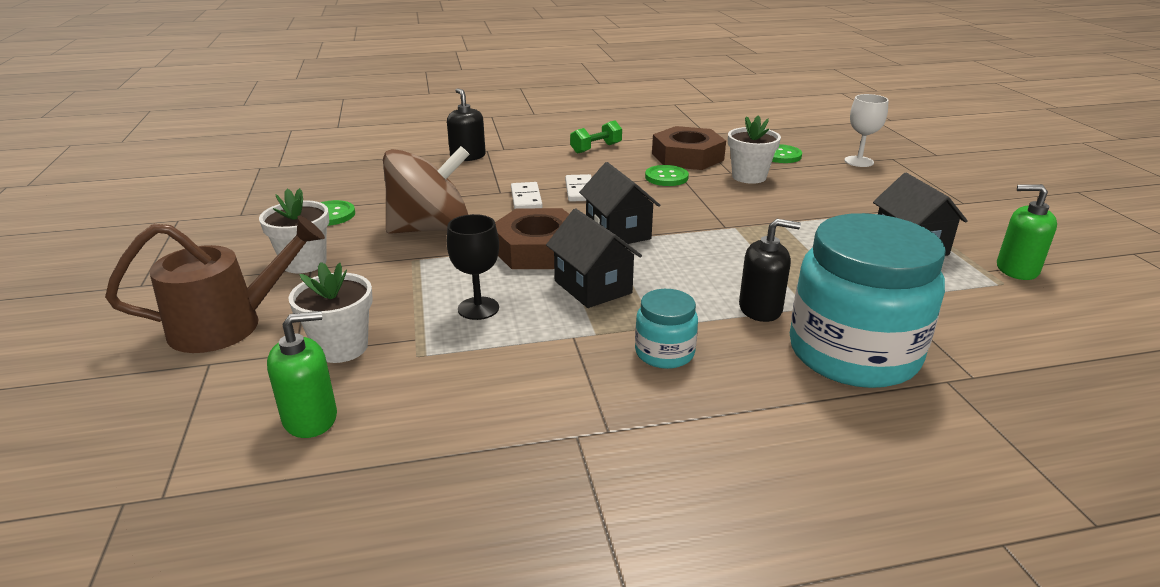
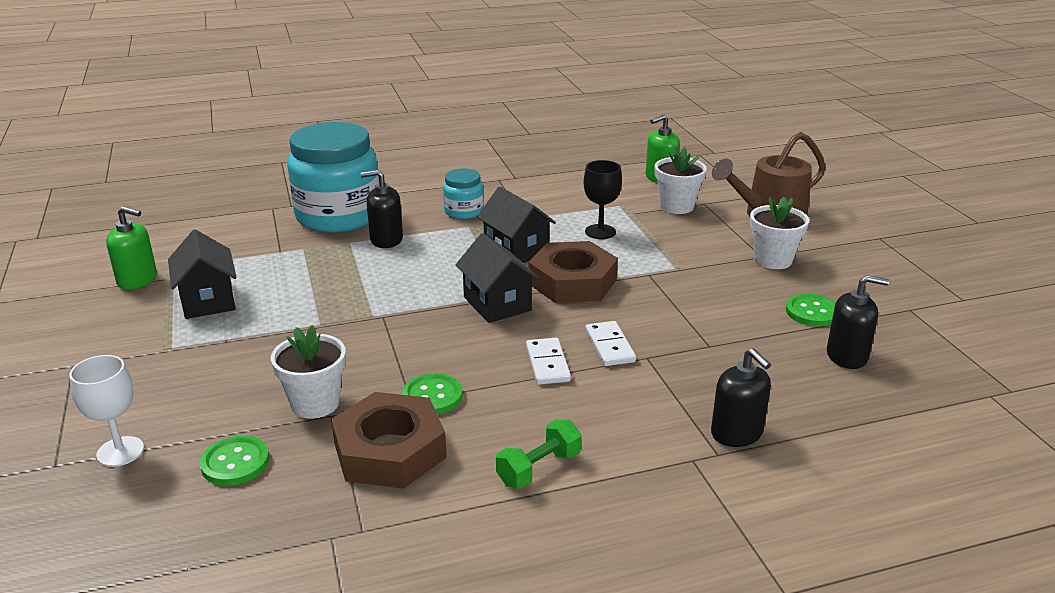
camera: 175 degrees right, 0 degrees up
(344, 187) = (847, 356): none -> black soap dispenser
(431, 229) = (690, 299): brown spinning top -> none

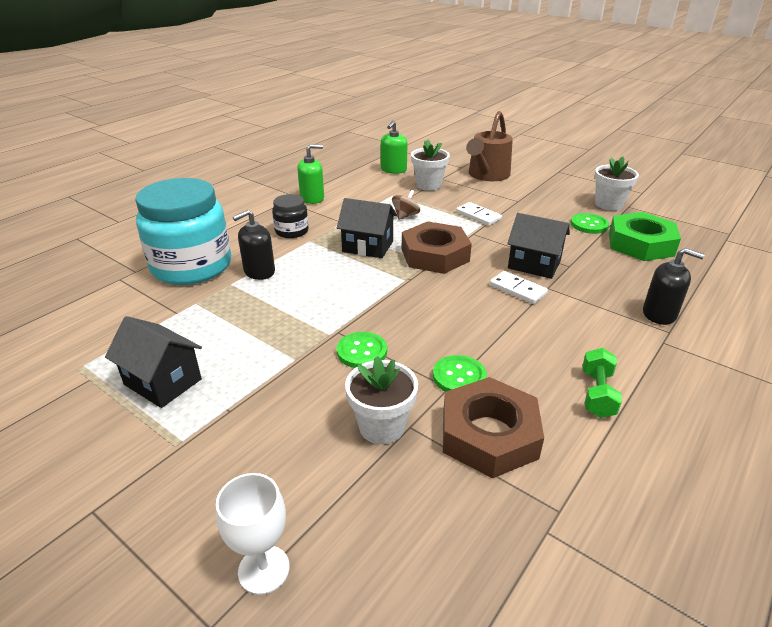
camera: 35 degrees left, 5 degrees up
(137, 280) = (58, 393): green soap dispenser -> green soap dispenser (312, 198)
(235, 463) = (386, 515): green button -> green button (362, 351)
(464, 211) = (291, 231): turquoise jar -> black jar
(497, 304) = (408, 289): black house -> black house (534, 264)
(547, 364) = (498, 318): white domino -> white domino (478, 216)
(600, 232) = (405, 216): black goblet -> brown spinning top
(773, 260) = (526, 201): white flower pot -> white flower pot (608, 204)
(847, 356) = (640, 244): black soap dispenser -> green nut

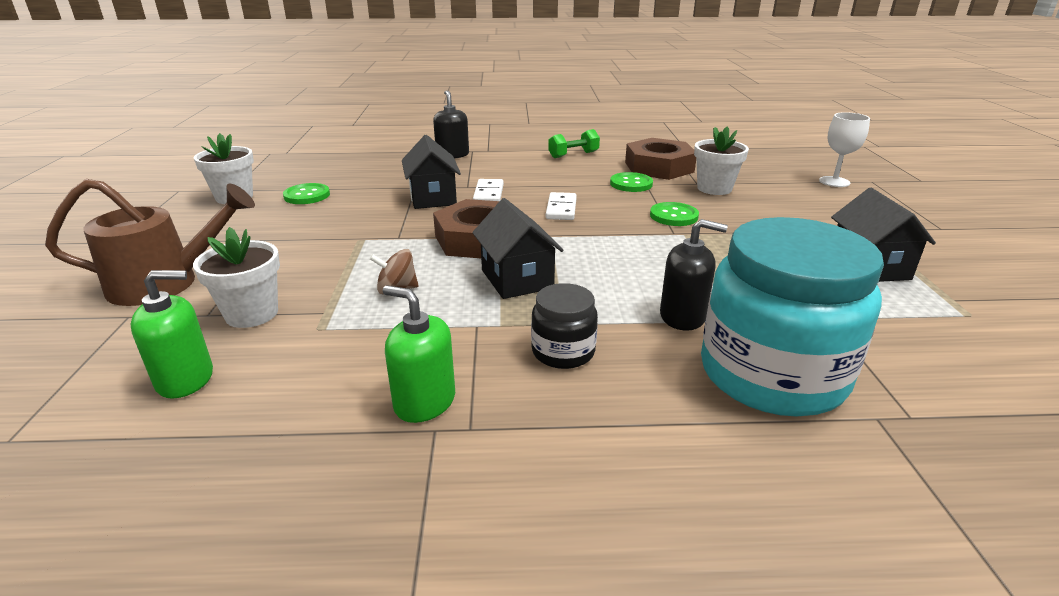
camera: 130 degrees left, 5 degrees down
(478, 216) = (342, 247): white domino -> white domino (561, 209)
(640, 244) = (332, 173): green nut -> none

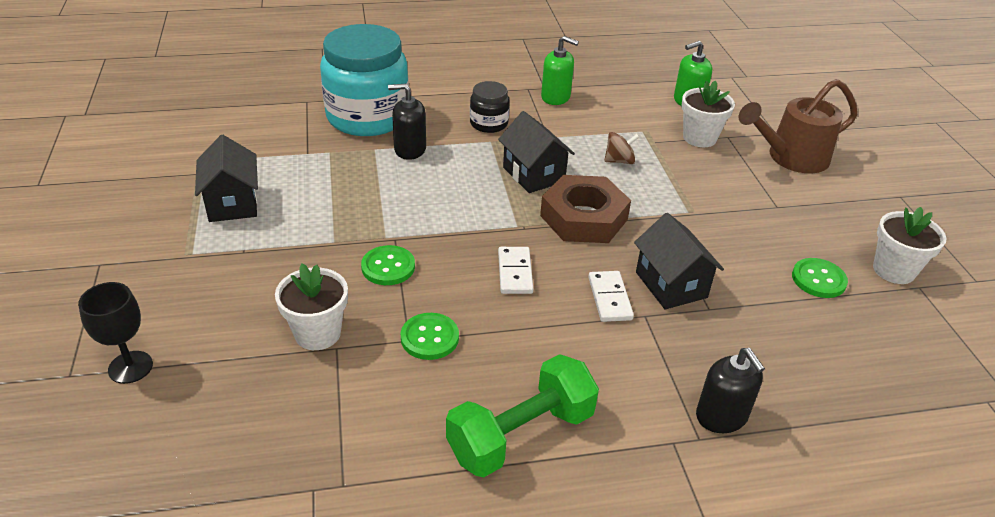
camera: 170 degrees right, 10 degrees up
(573, 155) = (521, 435): green dumbbell -> green dumbbell, size x1.72
(659, 167) = (381, 396): brown nut -> none
(834, 182) = (130, 367): white goblet -> black goblet

